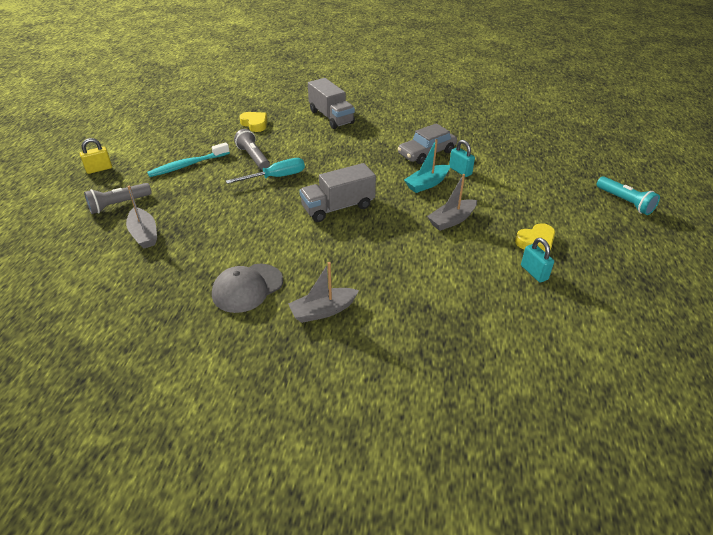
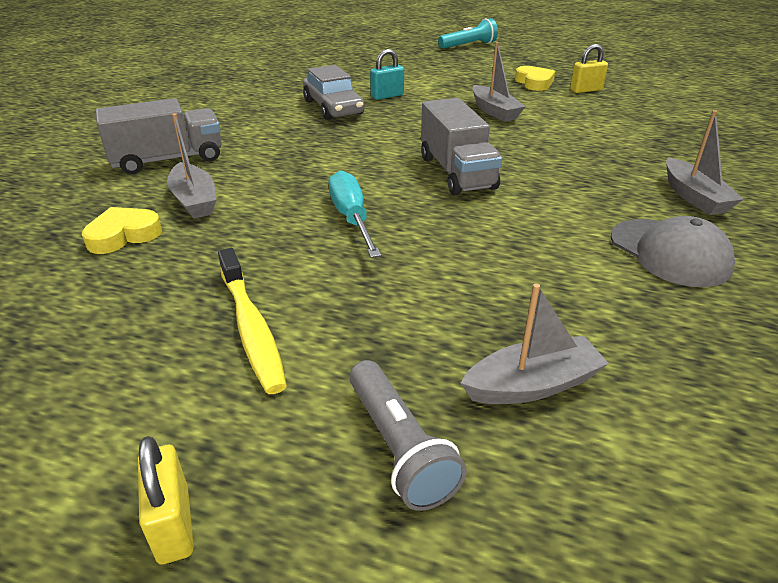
camera: 80 degrees left, 5 degrees down
(187, 165) = (251, 328): turquoise toothbrush -> yellow toothbrush
(253, 157) = (266, 240): grey flashlight -> none
(288, 133) = (194, 200): none -> grey boat
(427, 184) = (411, 115): turquoise boat -> none
(534, 272) = (586, 90): turquoise padlock -> yellow padlock

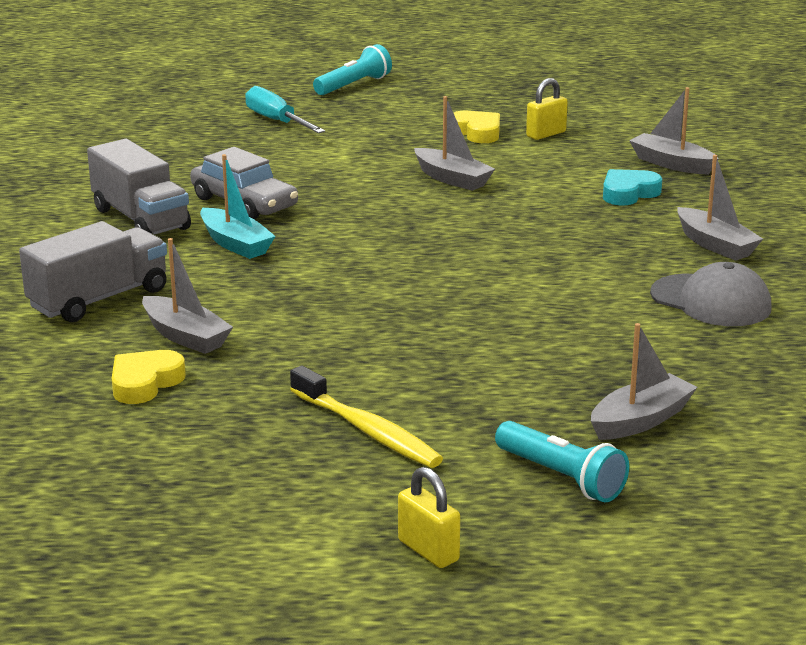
camera: 20 degrees left, 10 degrees down
(300, 135) = (235, 244): none -> turquoise boat
(351, 218) = (380, 324): turquoise screwdriver -> turquoise screwdriver (277, 121)
(387, 96) = (301, 177): turquoise padlock -> none
(399, 447) = (561, 477): grey flashlight -> turquoise flashlight
(456, 172) = (457, 259): grey truck -> grey truck (141, 219)
(632, 141) = (628, 193): none -> turquoise heart
(679, 123) = (671, 164): none -> grey boat

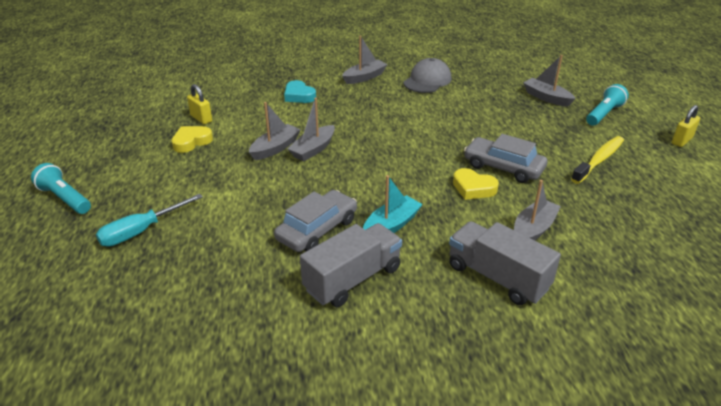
camera: 95 degrees left, 10 degrees up
(145, 383) = (597, 237): yellow heart -> yellow heart (473, 188)
(363, 336) = (503, 167): none -> grey car
(671, 164) = (257, 84): grey boat -> grey boat (313, 149)

